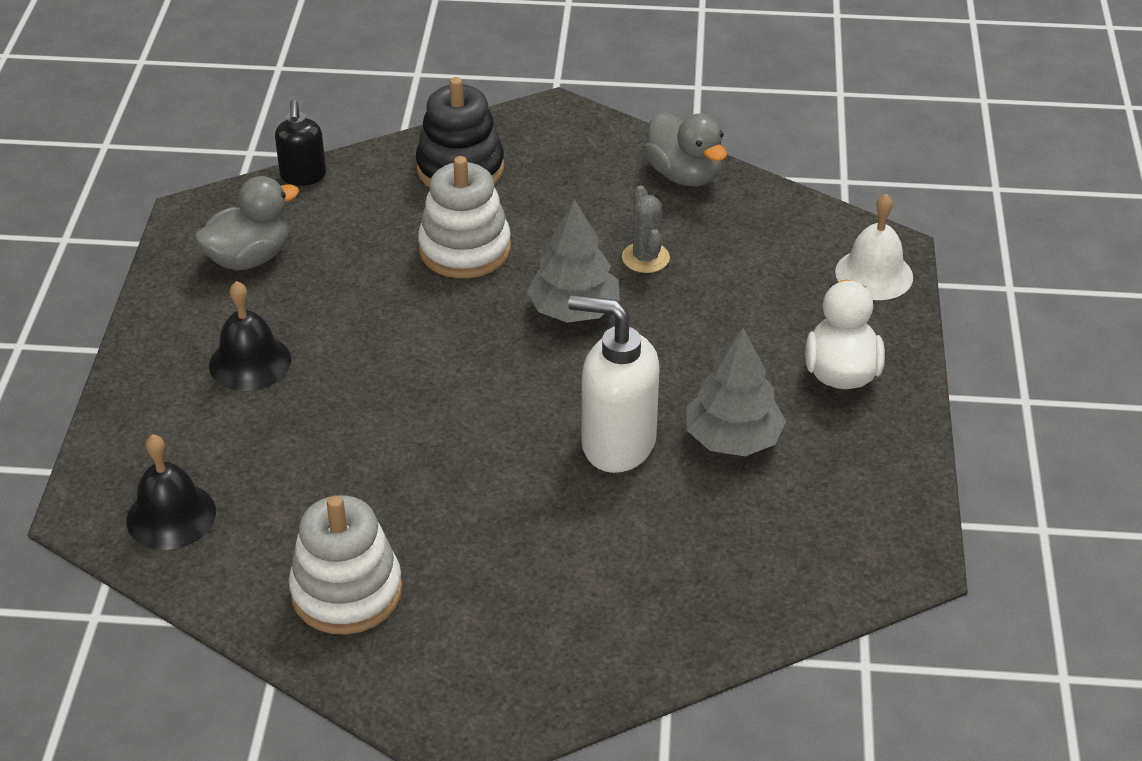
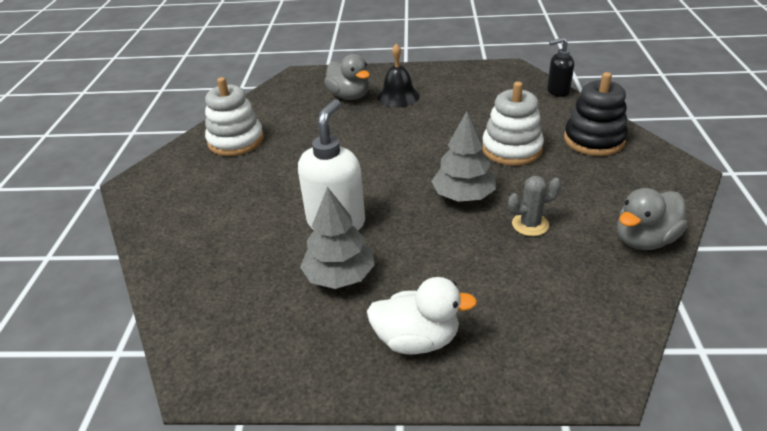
camera: 90 degrees right, 5 degrees down
(171, 516) = (293, 92): black bell -> none
(249, 258) = (479, 86): grey duck -> grey duck (349, 96)
(874, 274) = (556, 366): white bell -> none

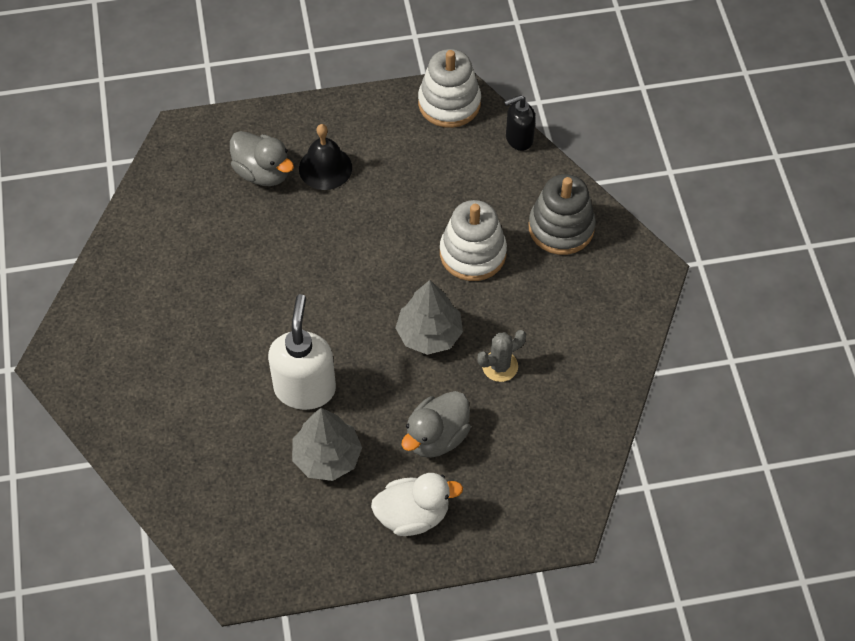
camera: 15 degrees left, 20 degrees up
(236, 141) = (147, 275): white stacking toy -> white stacking toy (449, 103)
(594, 140) = (561, 228): black stacking toy -> grey stacking toy
(644, 240) = (606, 372): grey duck -> grey duck (436, 437)

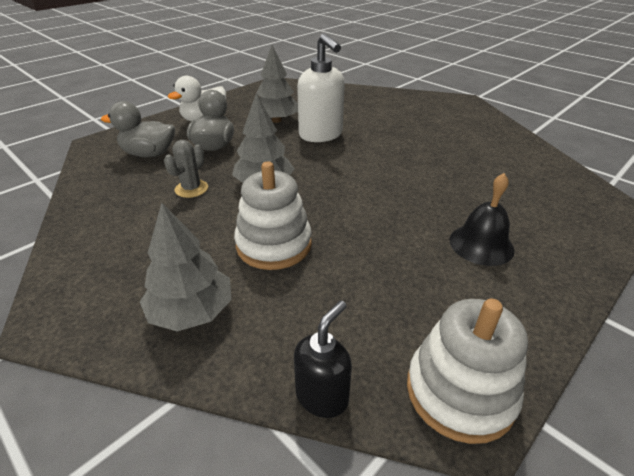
camera: 145 degrees right, 20 degrees down
(263, 173) = (519, 216): grey duck -> grey duck (149, 154)
(561, 228) = (192, 311): grey stacking toy -> grey tree

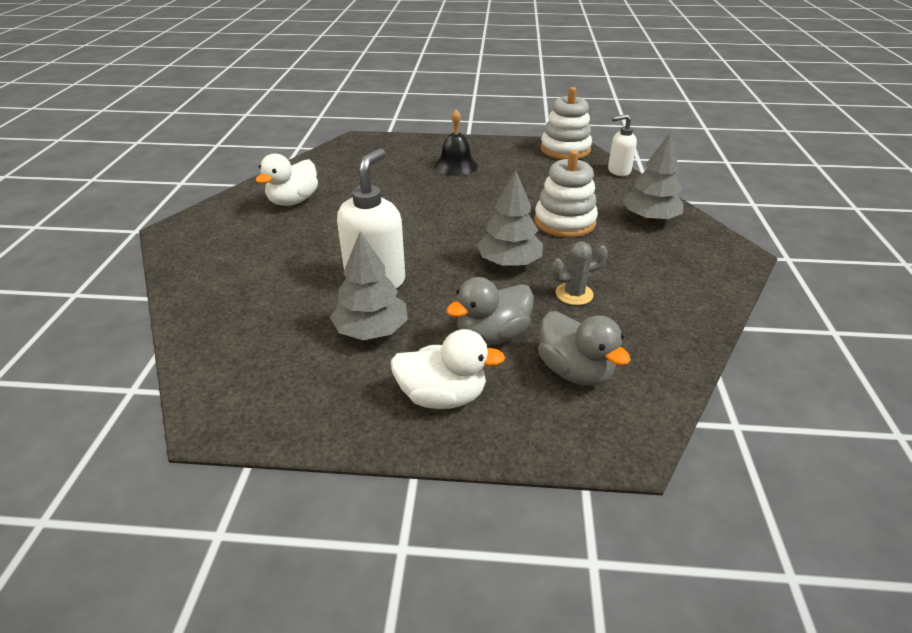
camera: 130 degrees left, 0 degrees up
(322, 396) = (618, 171): black soap dispenser -> white soap dispenser
(472, 140) = (293, 201): none -> white duck

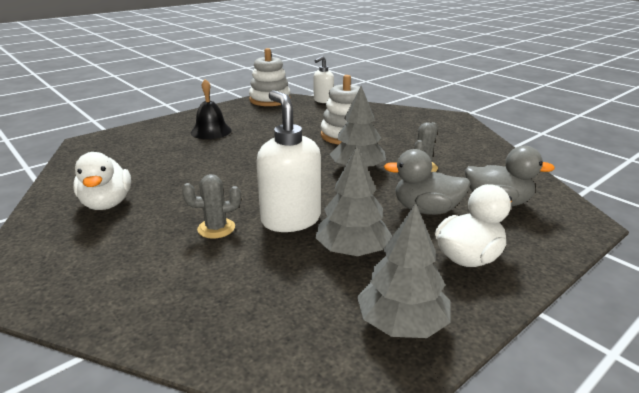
camera: 45 degrees left, 10 degrees down
(320, 257) = (216, 228): none -> grey cactus
(492, 335) = (426, 210): grey duck -> grey duck turned 90 degrees clockwise
(649, 218) = (384, 117): grey tree -> grey tree (401, 323)

